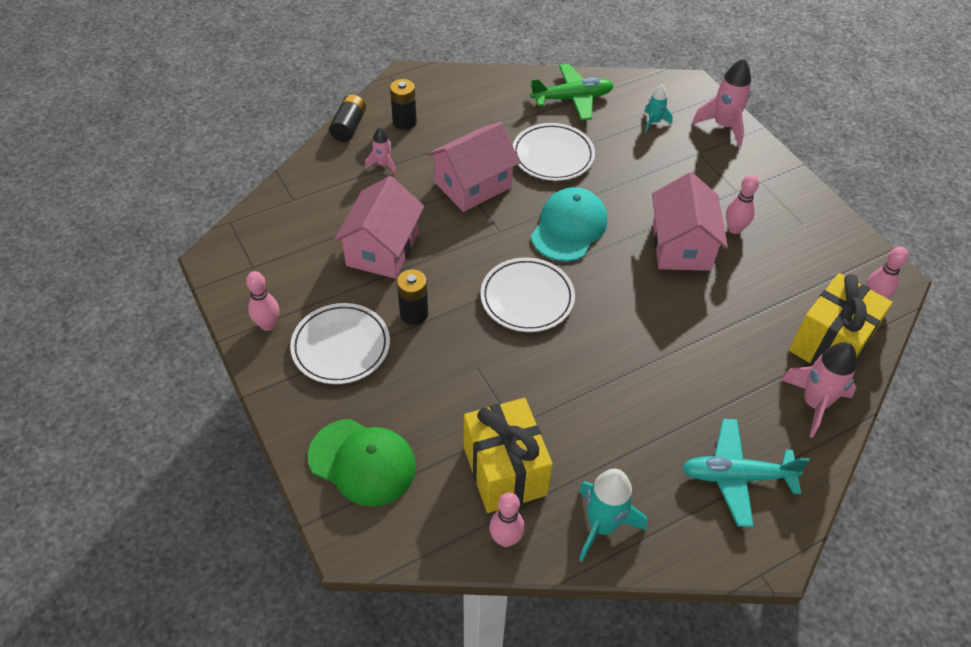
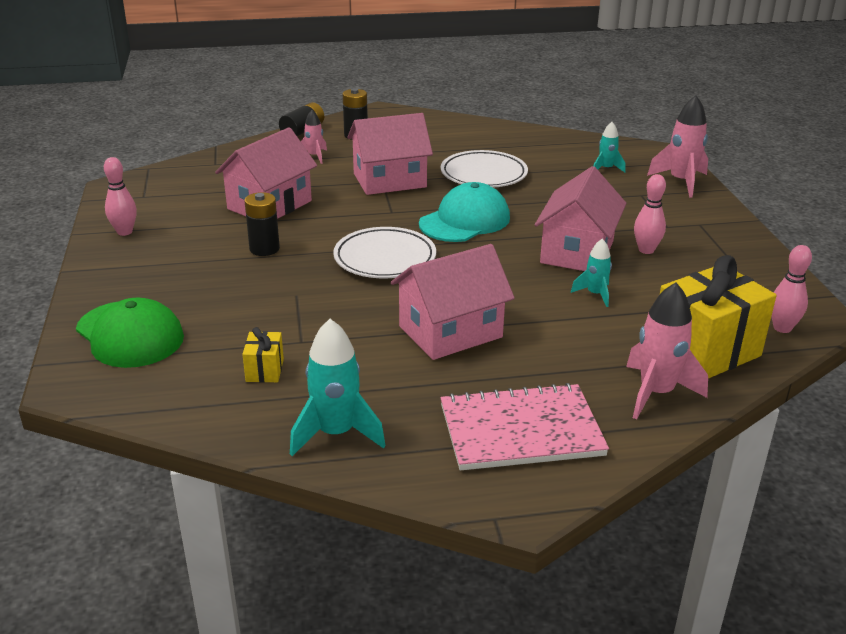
camera: 20 degrees right, 20 degrees down
(341, 347) = (177, 257): white plate -> none
(505, 471) = (265, 370): yellow gift -> yellow gift, size x0.45
(505, 539) = (224, 419): pink bowling pin -> none
(572, 99) = (531, 143): green plane -> none
(629, 378) = (450, 332): none -> pink house
(719, 298) = (595, 294): none -> turquoise rocket
(736, 476) = (521, 430): turquoise plane -> pink notebook

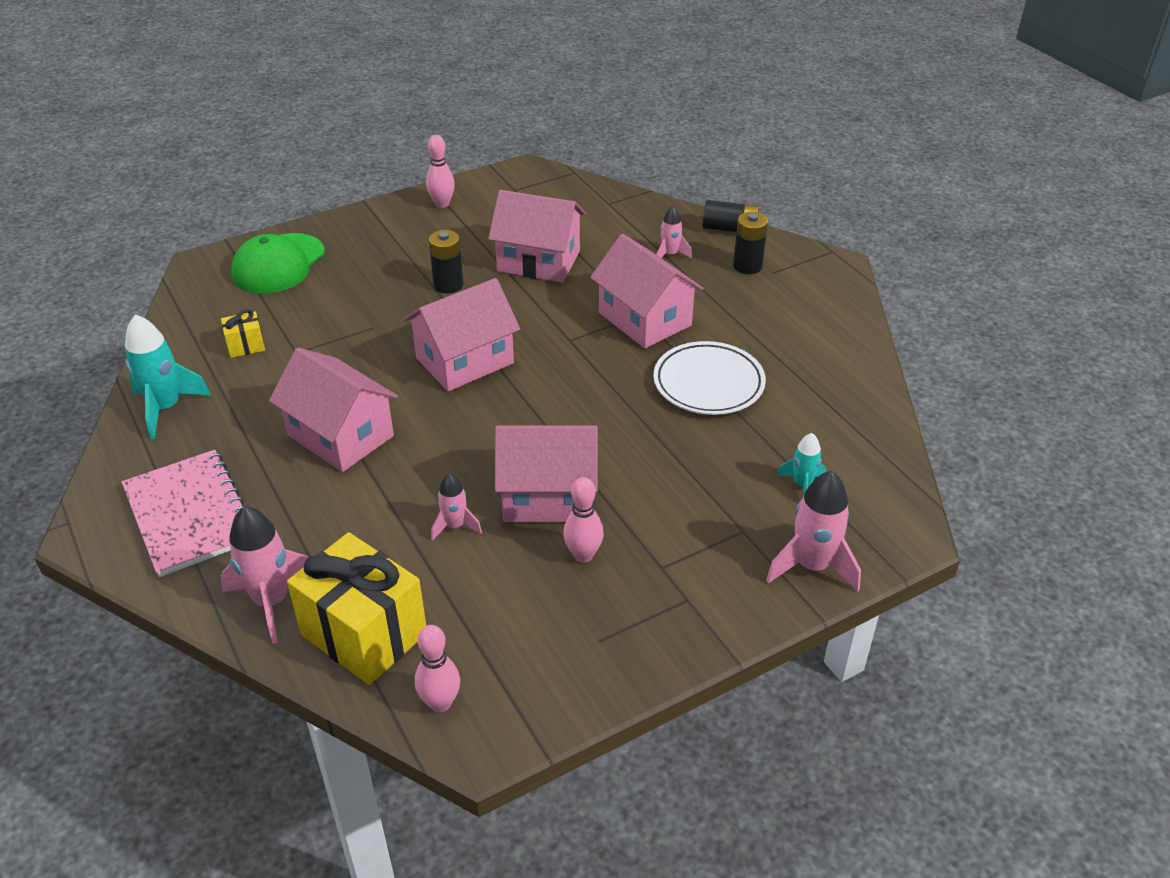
camera: 70 degrees right, 10 degrees up
(385, 258) = (464, 360): white plate -> pink house
(465, 221) = (578, 395): turquoise cap -> none
(595, 294) = (455, 526): turquoise rocket -> pink rocket

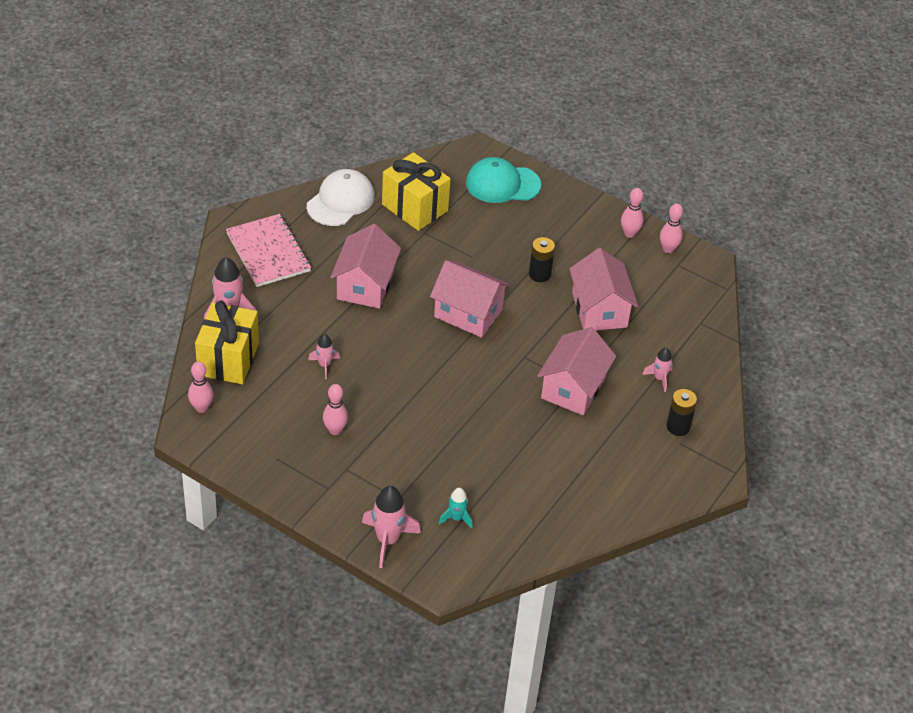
camera: 60 degrees right, 5 degrees up
(166, 408) = (341, 201): turquoise rocket -> white cap
(190, 514) = (268, 252): pink notebook -> pink notebook turned 60 degrees counterclockwise
(246, 346) = (414, 208): yellow gift -> yellow gift, size x2.23
(278, 264) = (502, 184): green cap -> turquoise cap
(487, 188) = (668, 249): none -> pink bowling pin
(548, 496) = (373, 397): pink house -> none
(708, 383) = (526, 443): white plate -> none
(730, 229) = (719, 403): black battery -> none

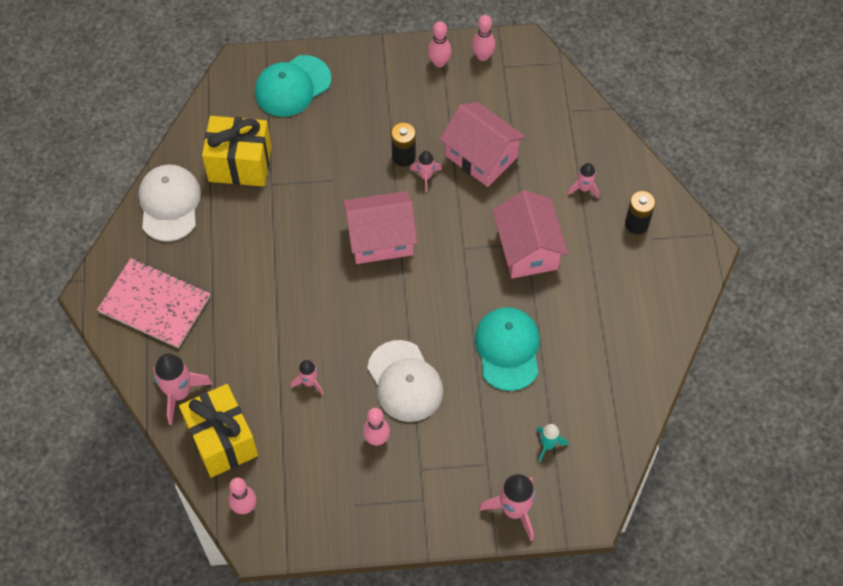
camera: 35 degrees left, 15 degrees up
(365, 285) = (270, 275): pink house -> none
(393, 409) = (405, 381): none -> white cap
(490, 440) = (508, 349): none -> turquoise cap
(543, 296) = (425, 176): none -> pink rocket

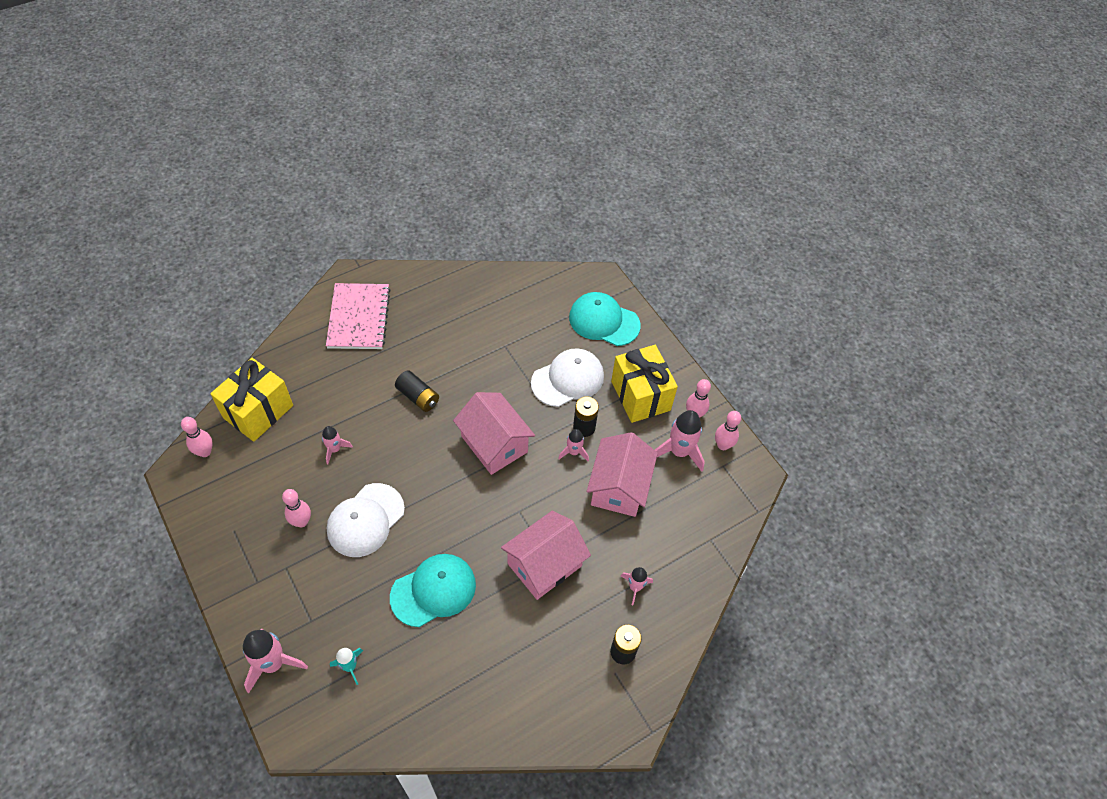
camera: 60 degrees right, 5 degrees down
(169, 204) = (451, 289): white cap -> white cap (568, 379)
(179, 393) = (288, 366): pink rocket -> pink rocket (679, 452)
(240, 164) = (511, 318): yellow gift -> yellow gift (640, 395)
(288, 285) = (418, 397): none -> black battery

